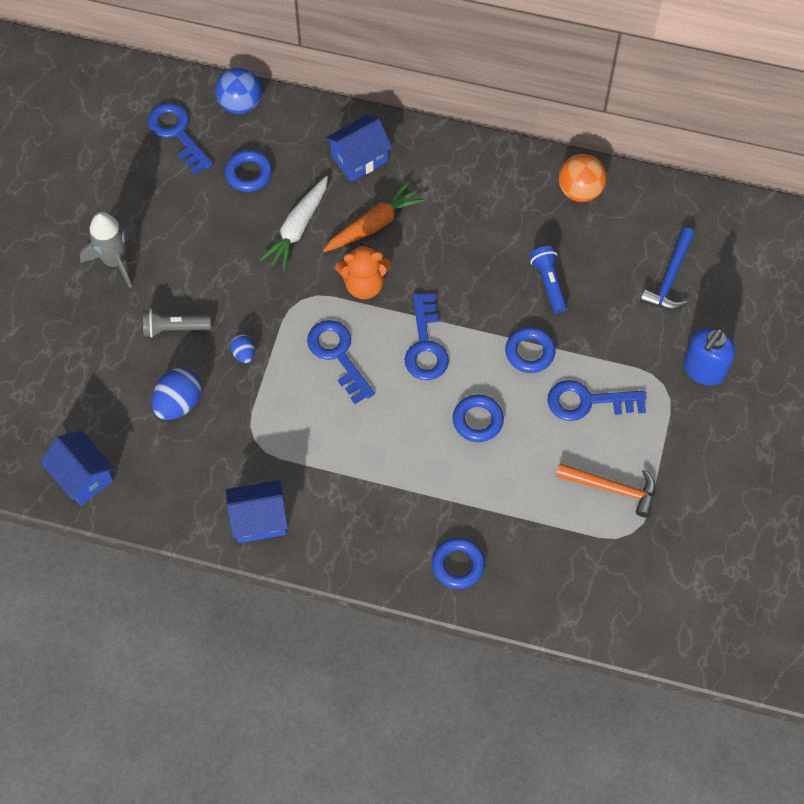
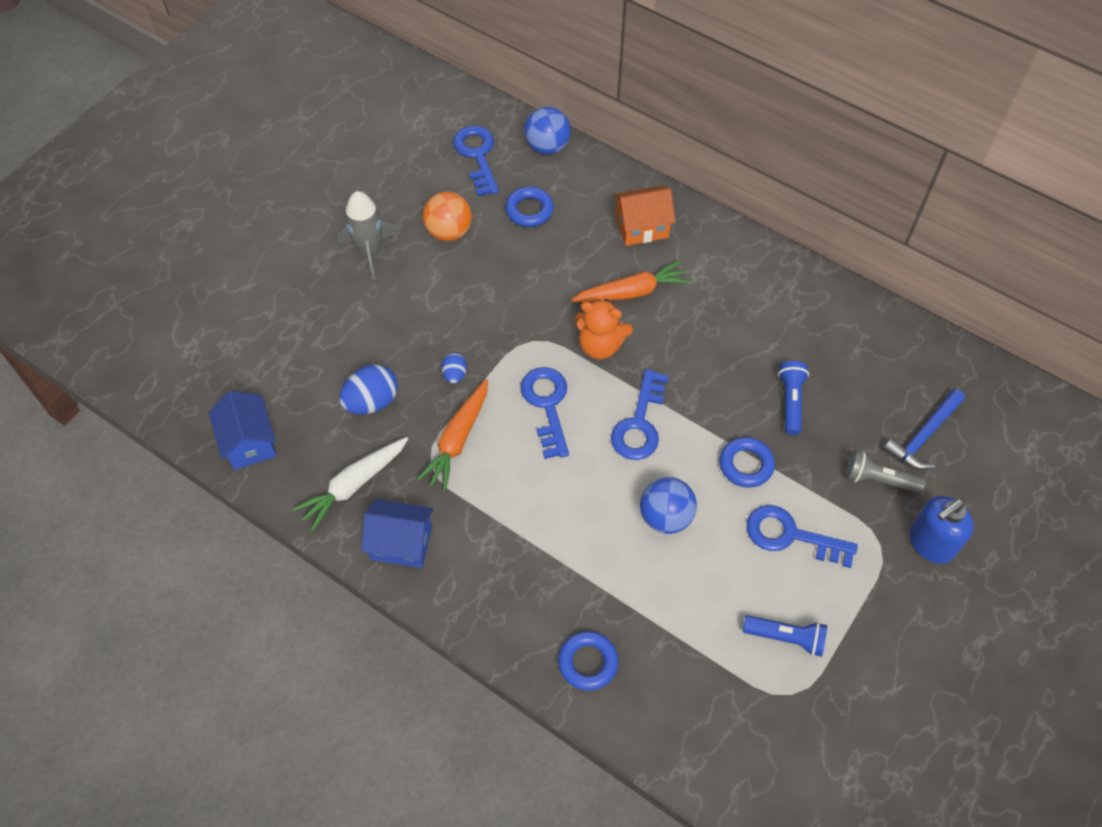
camera: 20 degrees right, 5 degrees down
(174, 328) = (398, 329): grey flashlight -> grey flashlight (879, 479)
(271, 412) = (457, 440): none -> orange carrot
(297, 228) = (556, 273): white carrot -> white carrot (353, 485)
(359, 158) = (642, 227): blue house -> orange house
(477, 420) = (665, 517): blue ring -> blue ball
(580, 190) = (855, 321): orange ball -> orange ball (449, 231)
(612, 489) = (786, 638): orange hammer -> blue flashlight

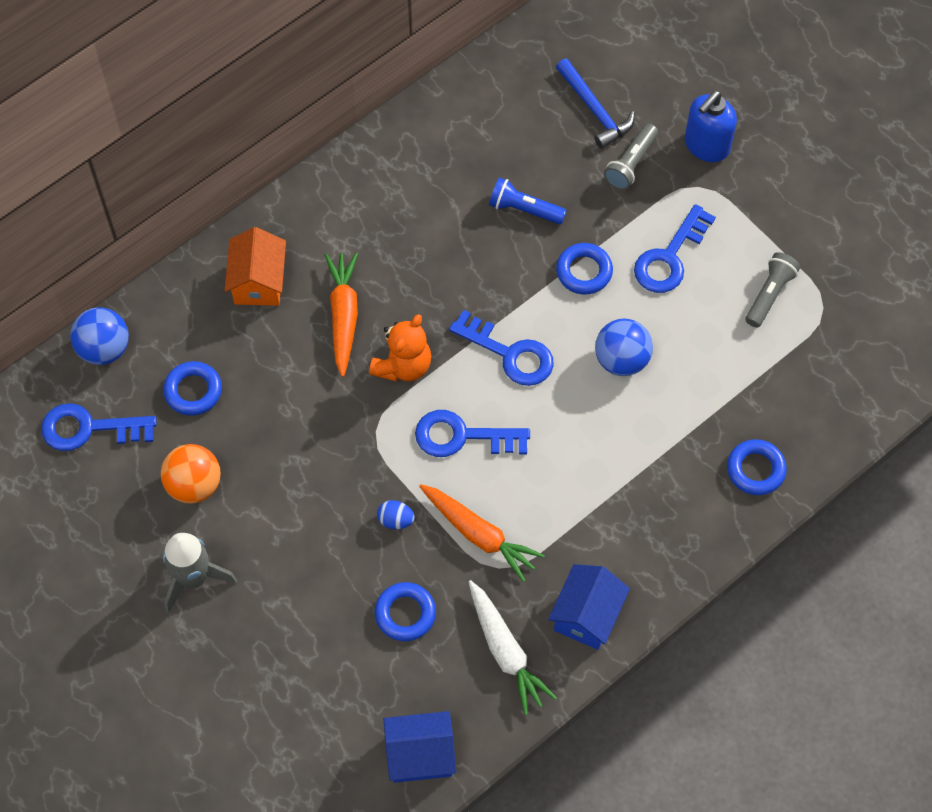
camera: 75 degrees left, 5 degrees up
(372, 402) = (405, 614): blue egg -> blue ring
(786, 638) = (770, 294): blue flashlight -> grey flashlight
(930, 543) = (706, 145): blue soap dispenser -> blue soap dispenser turned 60 degrees clockwise

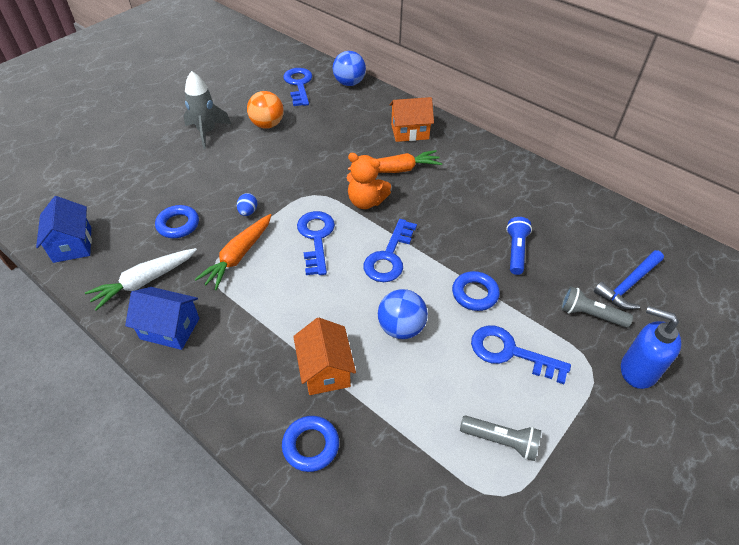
camera: 80 degrees right, 15 degrees down
(193, 391) = (329, 116): blue ring -> none
(667, 446) = (325, 370): none -> orange house

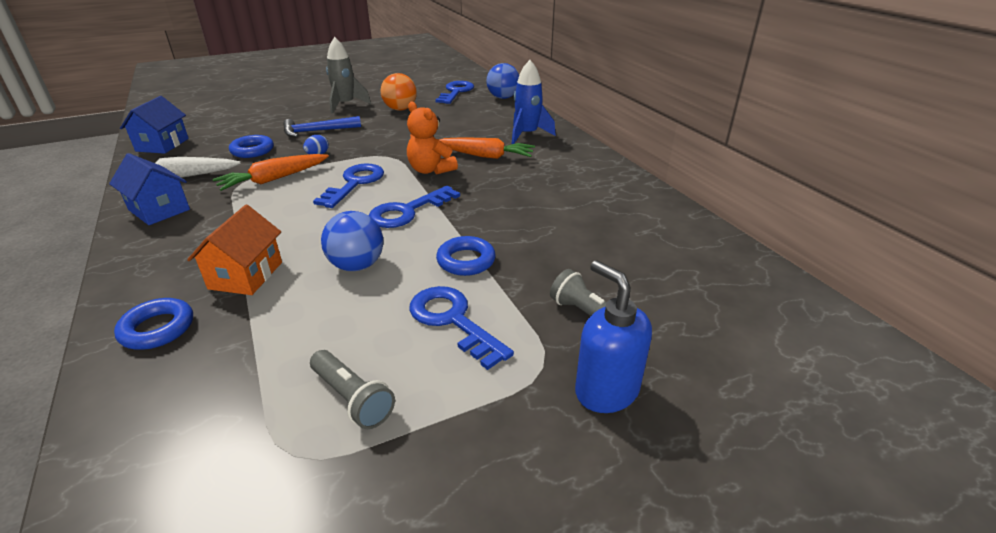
camera: 25 degrees right, 15 degrees down
(410, 132) = (527, 135): orange house -> blue rocket
(516, 251) = (550, 239): blue flashlight -> none
(628, 284) = (669, 303): blue hammer -> blue hammer (317, 131)

